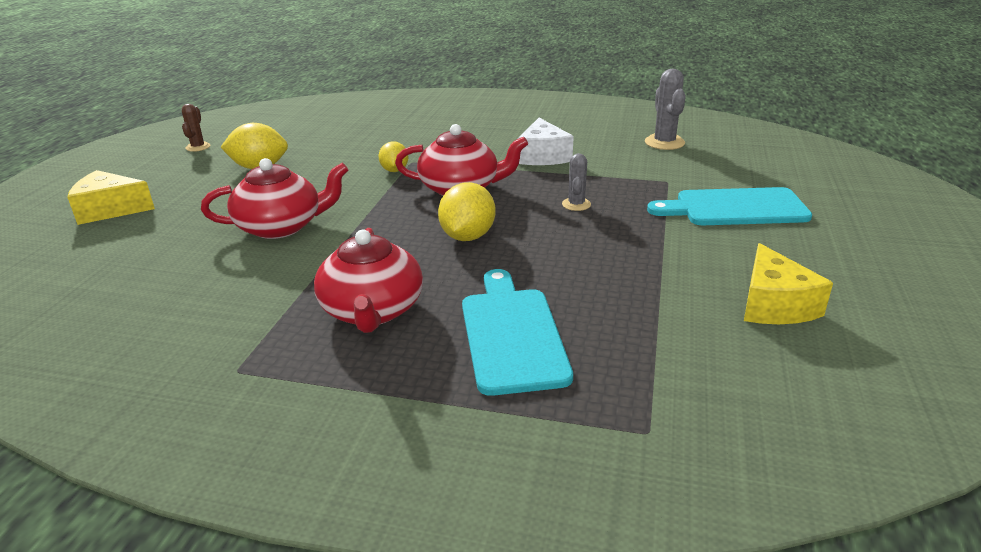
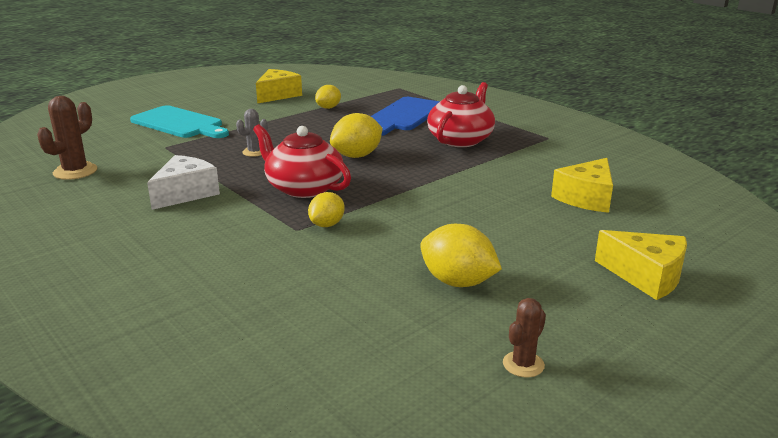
camera: 145 degrees left, 5 degrees down
(163, 268) = (586, 198): none -> yellow cheese
(281, 226) = (479, 202): red teapot -> none
(511, 335) = (405, 116): turquoise cutting board -> blue cutting board
(646, 306) = (328, 108): none -> yellow lemon
(664, 142) = (75, 171): grey cactus -> brown cactus

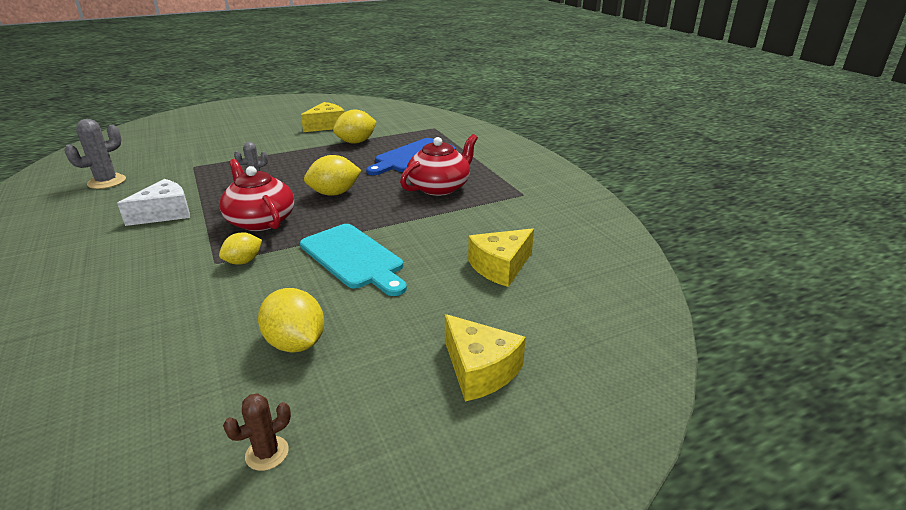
camera: 15 degrees right, 5 degrees up
(75, 171) = (107, 182): brown cactus -> grey cactus
(179, 123) = (225, 145): turquoise cutting board -> turquoise cutting board (354, 258)
(328, 108) = (356, 142): yellow lemon -> yellow lemon, size x1.57

